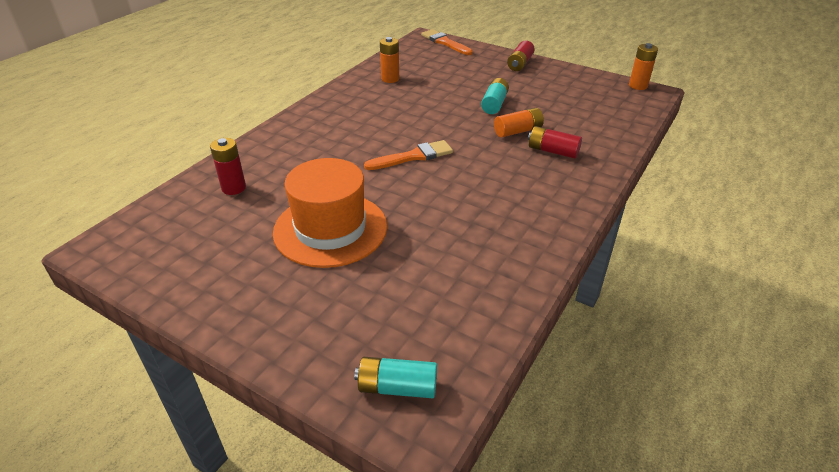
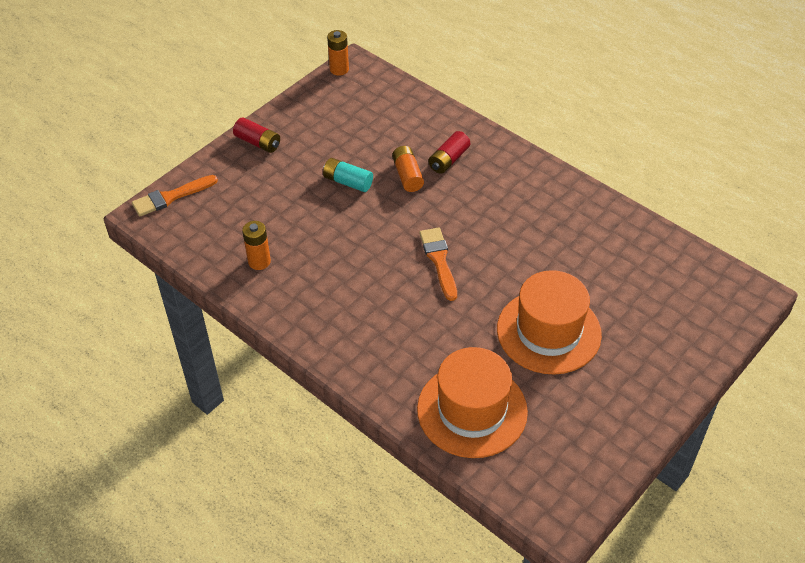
camera: 80 degrees left, 10 degrees up
(234, 188) = (472, 410): red battery -> orange hat
(397, 387) = (722, 302): turquoise battery -> none

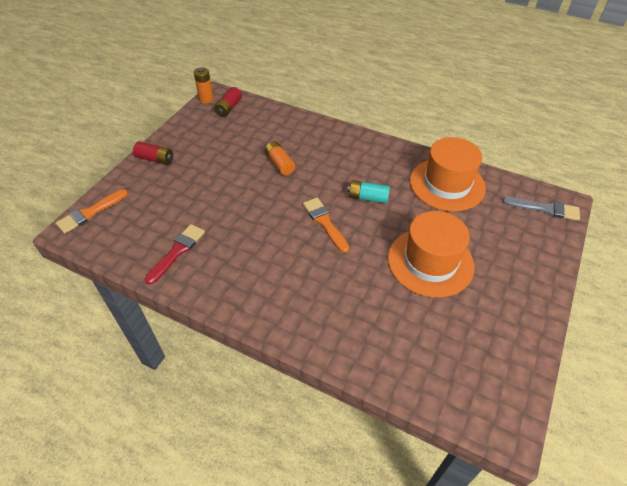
camera: 15 degrees left, 0 degrees up
(259, 261) = (177, 251): orange battery -> red brush
(348, 182) = (234, 176): turquoise battery -> turquoise battery (368, 198)
(449, 160) = (307, 147): red battery -> red battery (229, 108)
(472, 410) = (395, 343): orange hat -> orange hat (447, 184)
(724, 296) = (545, 209): none -> grey brush

